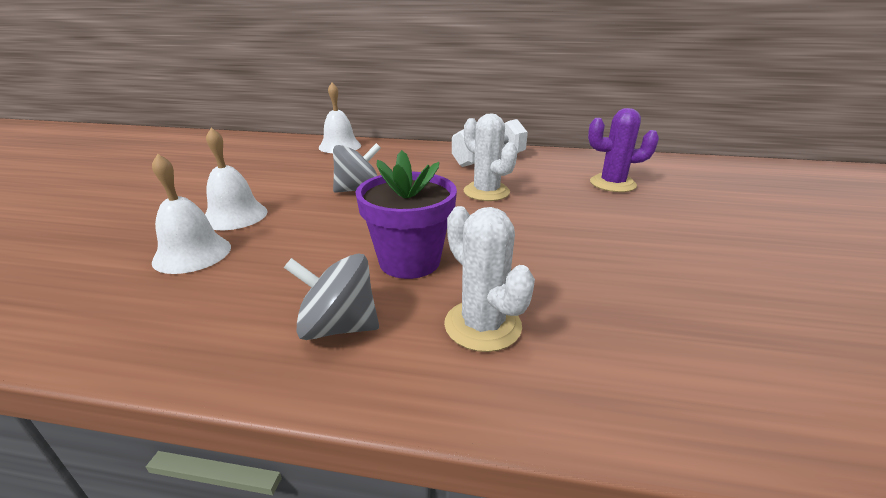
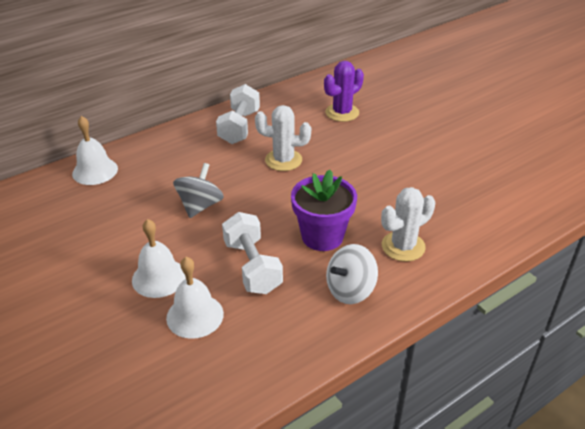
camera: 45 degrees left, 10 degrees up
(303, 248) = (252, 267): none -> white dumbbell
(338, 327) = (350, 290): grey spinning top -> white spinning top
(482, 325) = (403, 246): white cactus -> white cactus turned 45 degrees counterclockwise

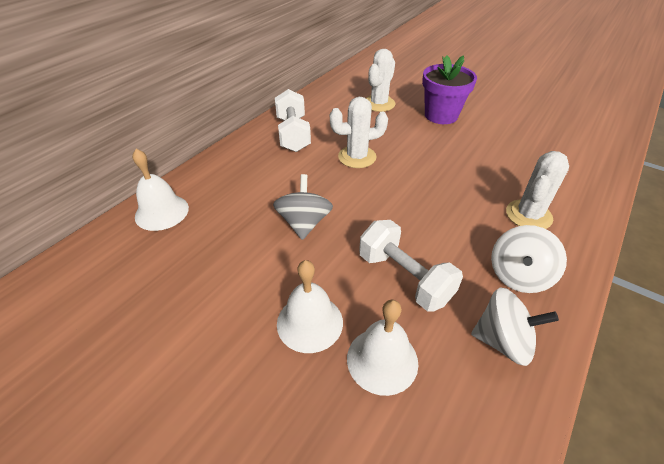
camera: 20 degrees left, 5 degrees up
(296, 330) = (503, 341): none -> white spinning top
(322, 236) = (449, 224): purple flower pot -> purple flower pot (441, 115)
(342, 113) = (379, 104): purple cactus -> white cactus

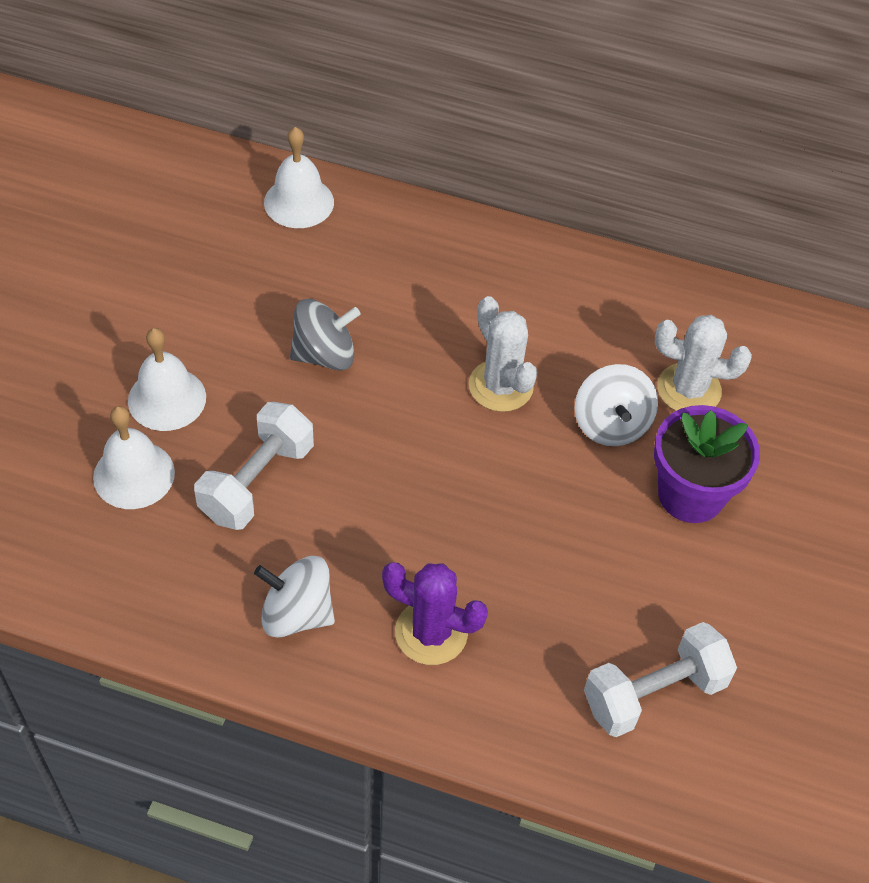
camera: 70 degrees right, 10 degrees up
(293, 134) = (531, 288): white dumbbell -> white dumbbell (654, 693)
(503, 341) = (185, 592): white spinning top -> white spinning top (611, 424)
(528, 215) = (431, 632): white cactus -> purple cactus

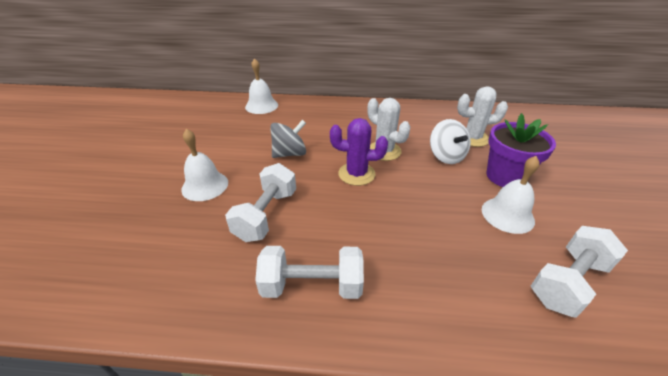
camera: 10 degrees left, 15 degrees down
(134, 474) = (187, 226): white bell -> white bell (507, 215)
(297, 613) = (312, 285): white spinning top -> white dumbbell
(431, 632) = (407, 277): purple cactus -> purple cactus (356, 174)

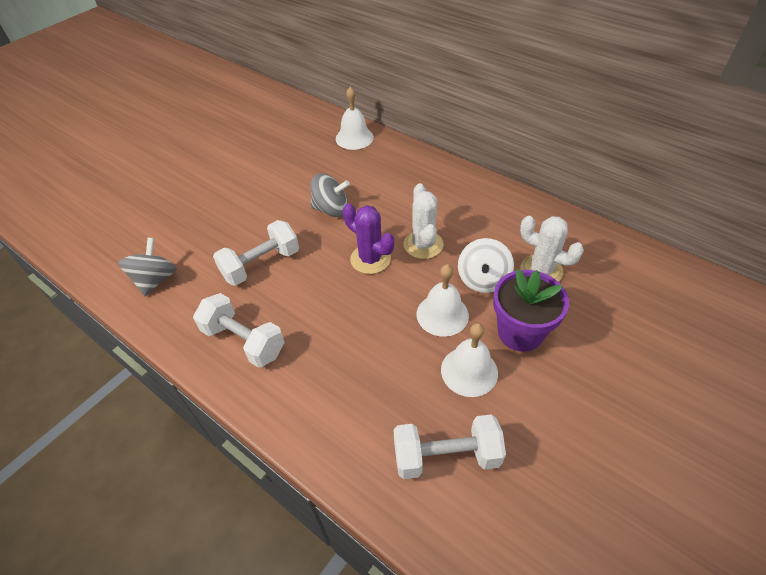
camera: 35 degrees right, 10 degrees up
(158, 277) = (155, 280): none -> grey spinning top
(205, 185) = (238, 214): white bell -> white bell (442, 314)

